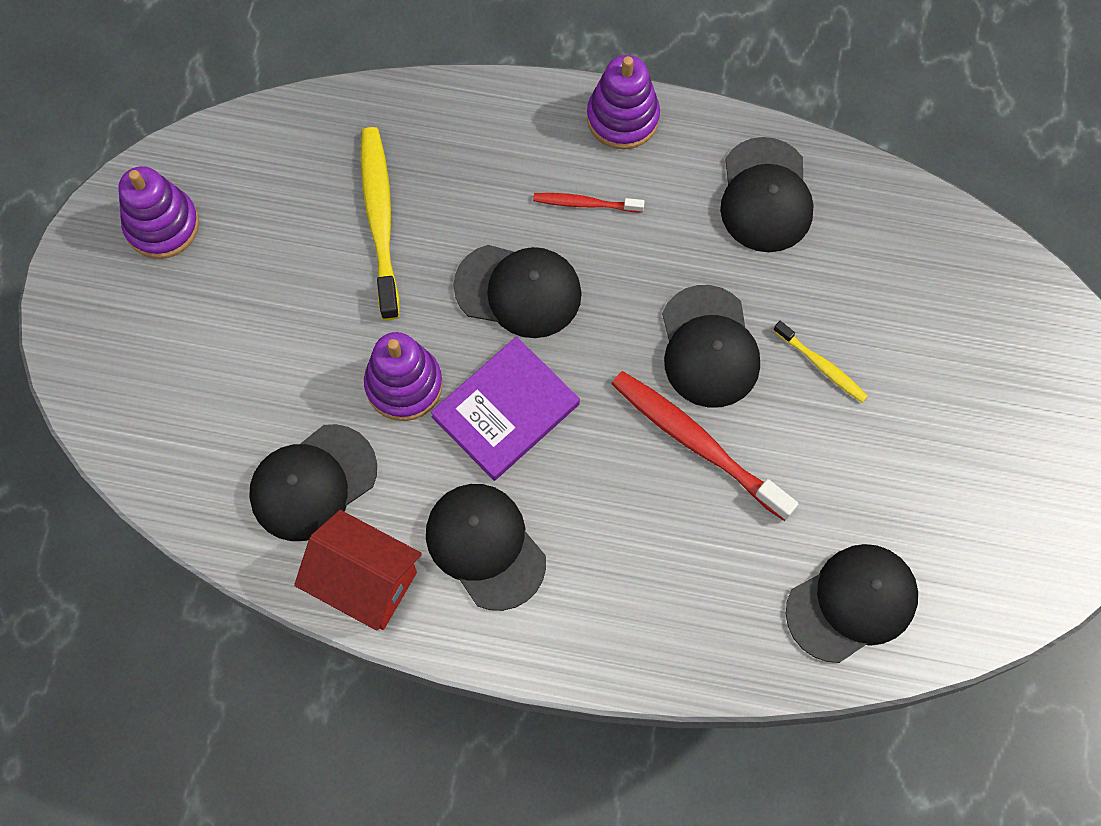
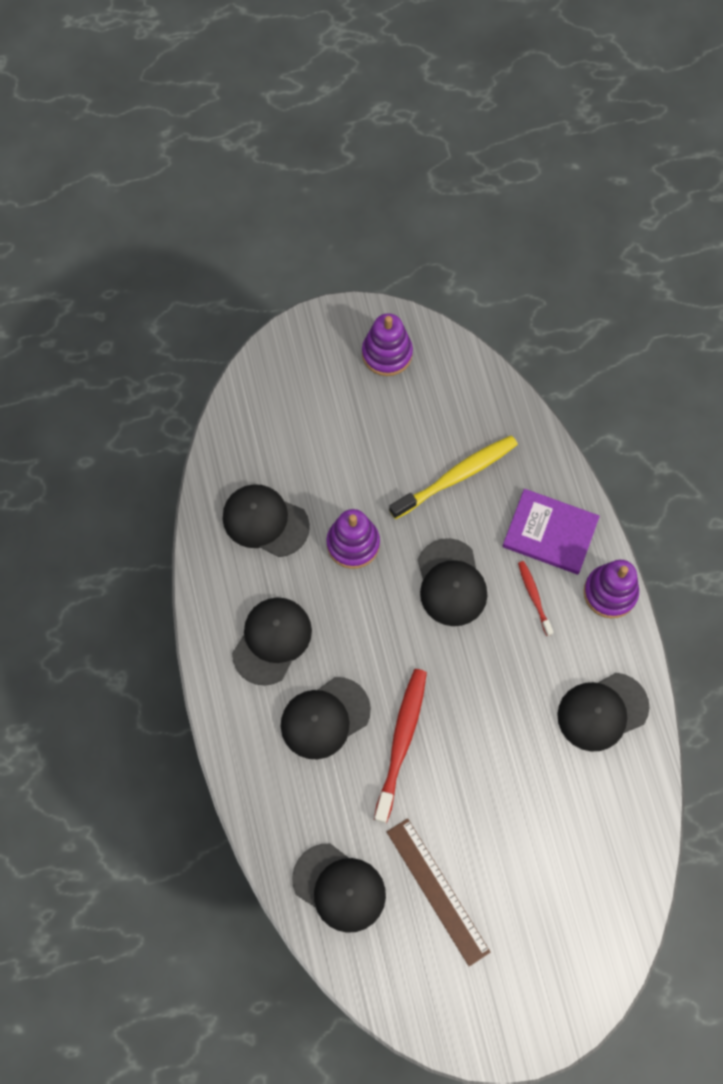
camera: 65 degrees right, 0 degrees up
(365, 582) = (218, 581): red house -> none
(505, 410) = (366, 612): purple book -> purple book (550, 533)
(709, 347) = (472, 720): black cap -> black cap (325, 718)
(821, 366) = (496, 801): yellow toothbrush -> none
(905, 485) = (437, 891): none -> brown ruler

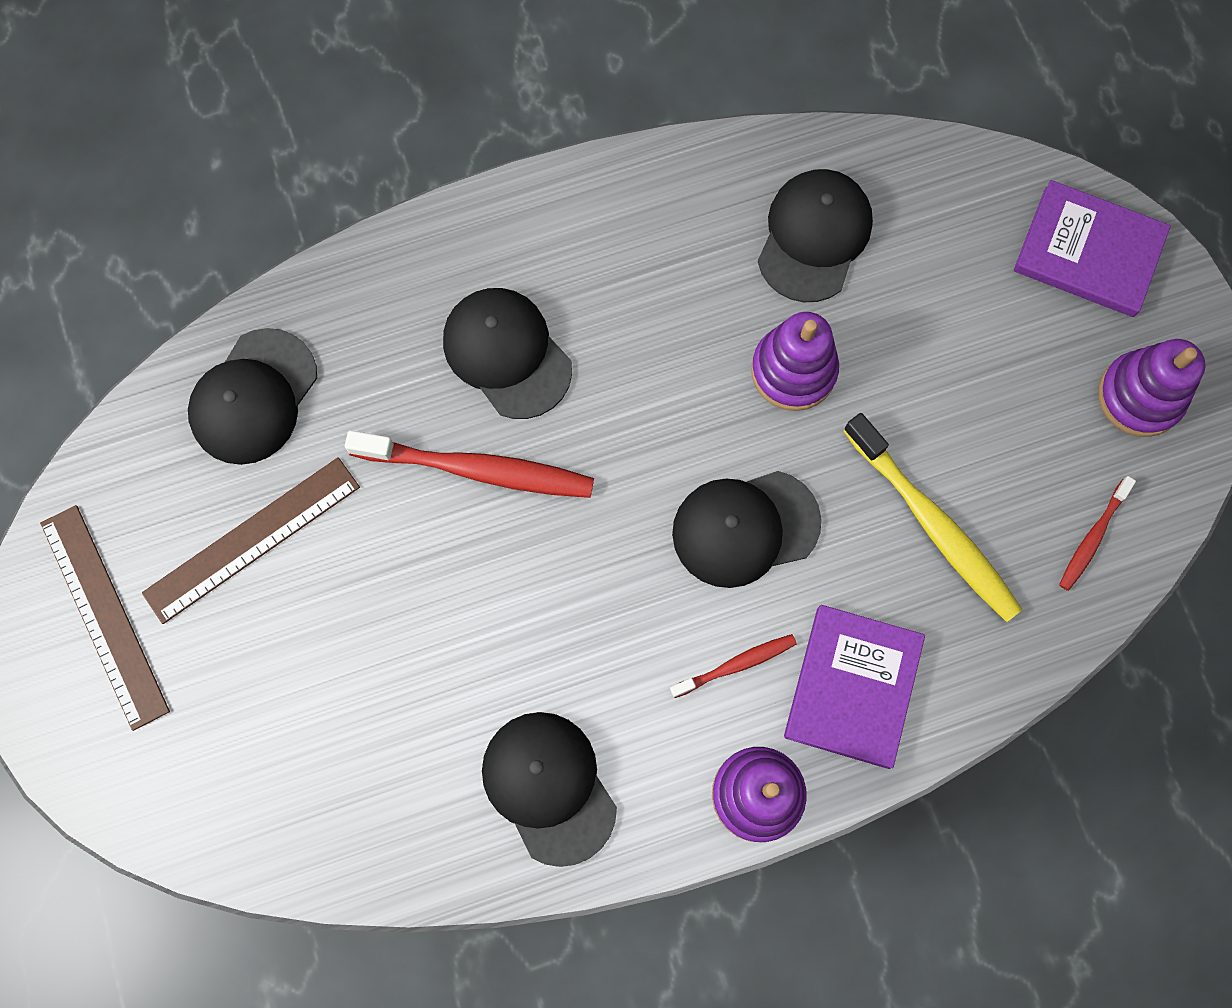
camera: 85 degrees right, 5 degrees up
(272, 641) = (621, 266): black cap -> none
(293, 366) = (1088, 251): none -> purple book
(469, 392) = (1093, 537): none -> red toothbrush
(482, 992) = (104, 616): none -> brown ruler

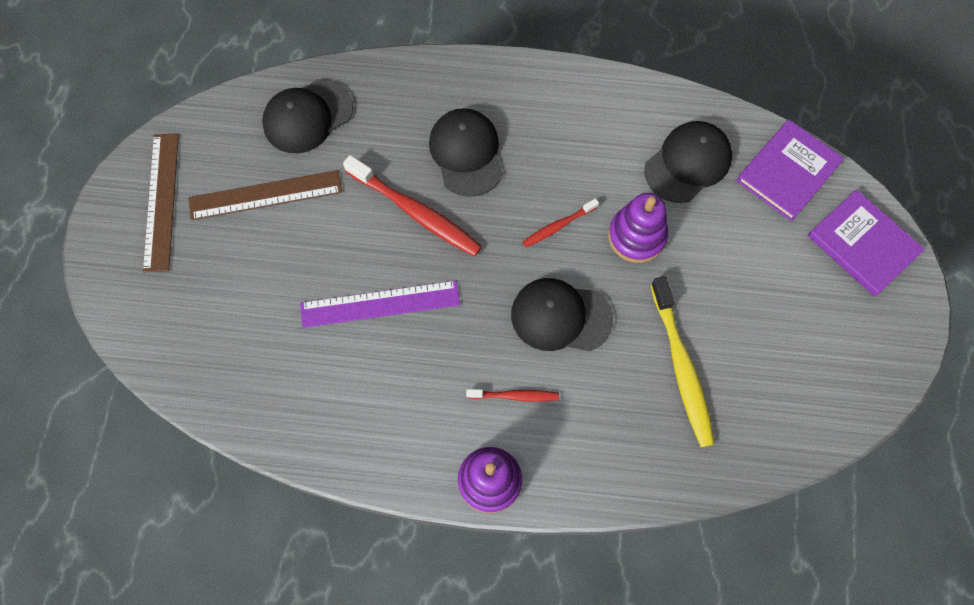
camera: 25 degrees right, 5 degrees down
(493, 622) = (380, 304): none -> purple ruler
(549, 787) = (364, 416): black cap -> none
(853, 687) = (582, 443): purple book -> purple book (788, 172)
(1093, 537) = (783, 421): red toothbrush -> red toothbrush (558, 226)
(1140, 396) = (856, 347): purple stacking toy -> none

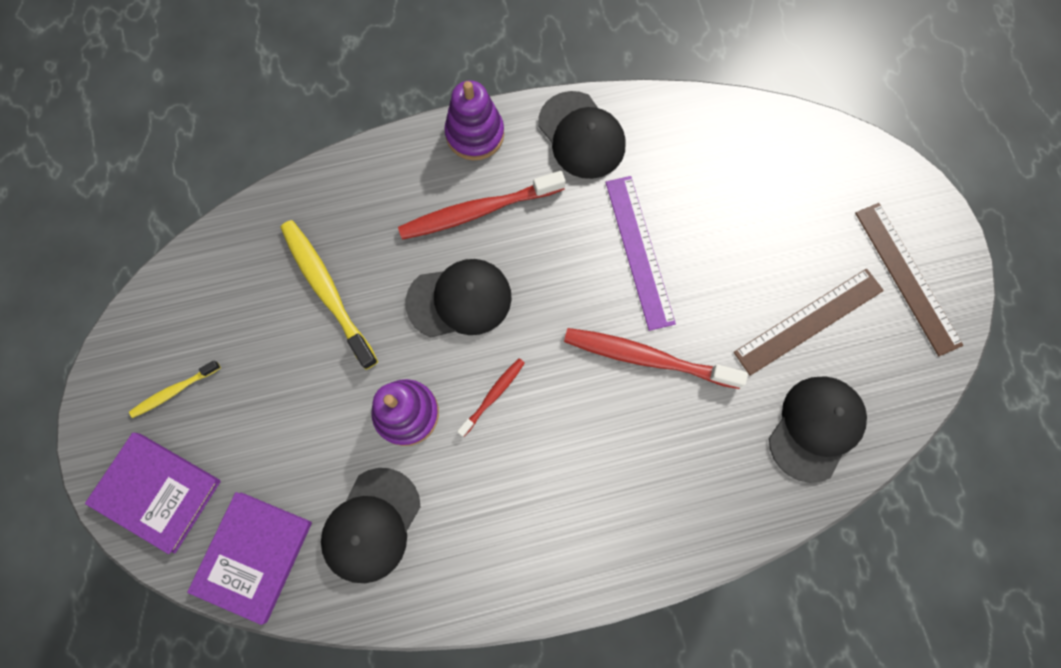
camera: 160 degrees right, 5 degrees up
(380, 304) = (639, 251): purple ruler -> purple ruler turned 75 degrees counterclockwise
(466, 153) = (623, 446): black cap -> black cap (581, 135)
(515, 396) = (478, 211): red toothbrush -> red toothbrush, size x1.89
(839, 323) = (174, 391): none -> yellow toothbrush

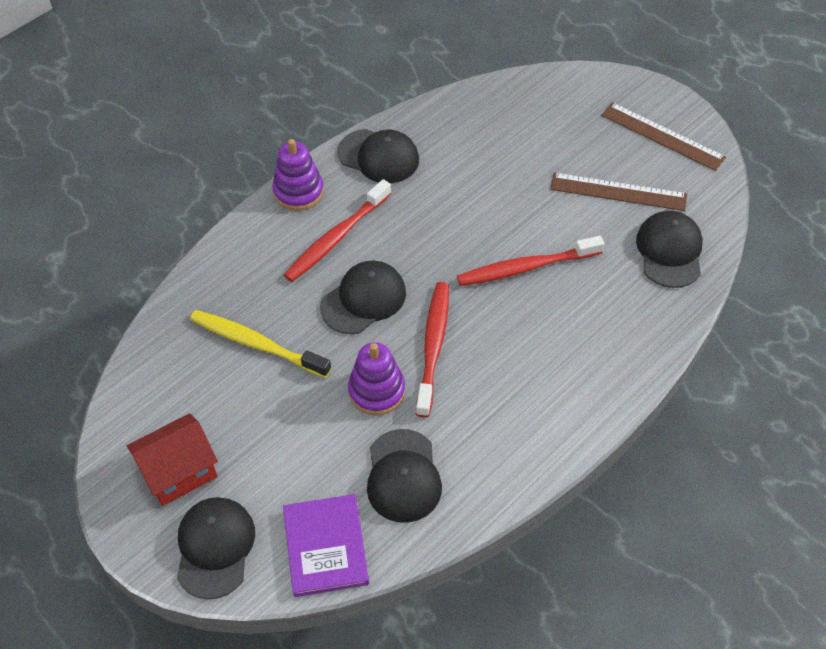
camera: 30 degrees left, 20 degrees down
(157, 492) = (215, 547): purple book -> black cap
(174, 391) = (179, 472): yellow toothbrush -> red house
(493, 395) = (433, 346): red toothbrush -> red toothbrush, size x1.89
(639, 251) = (472, 207): purple ruler -> none
(808, 321) = (618, 192): brown ruler -> brown ruler turned 75 degrees clockwise

